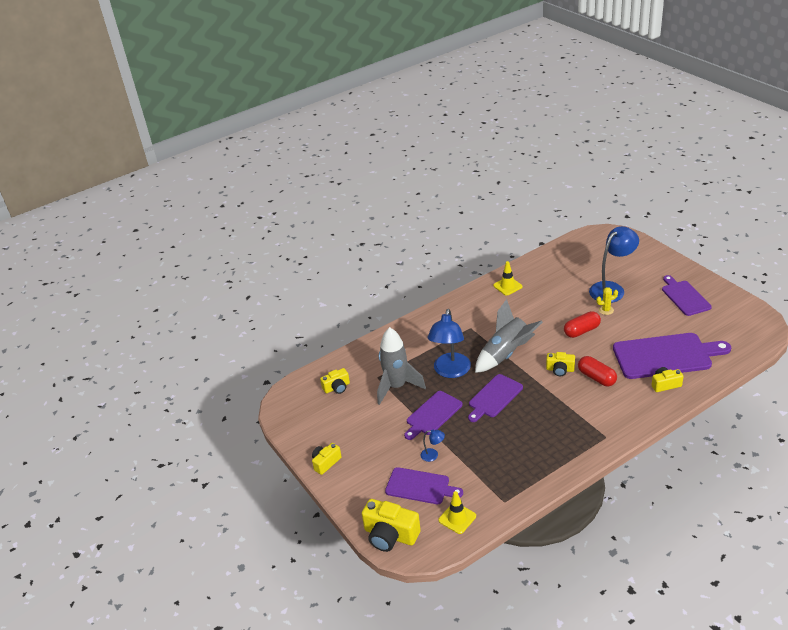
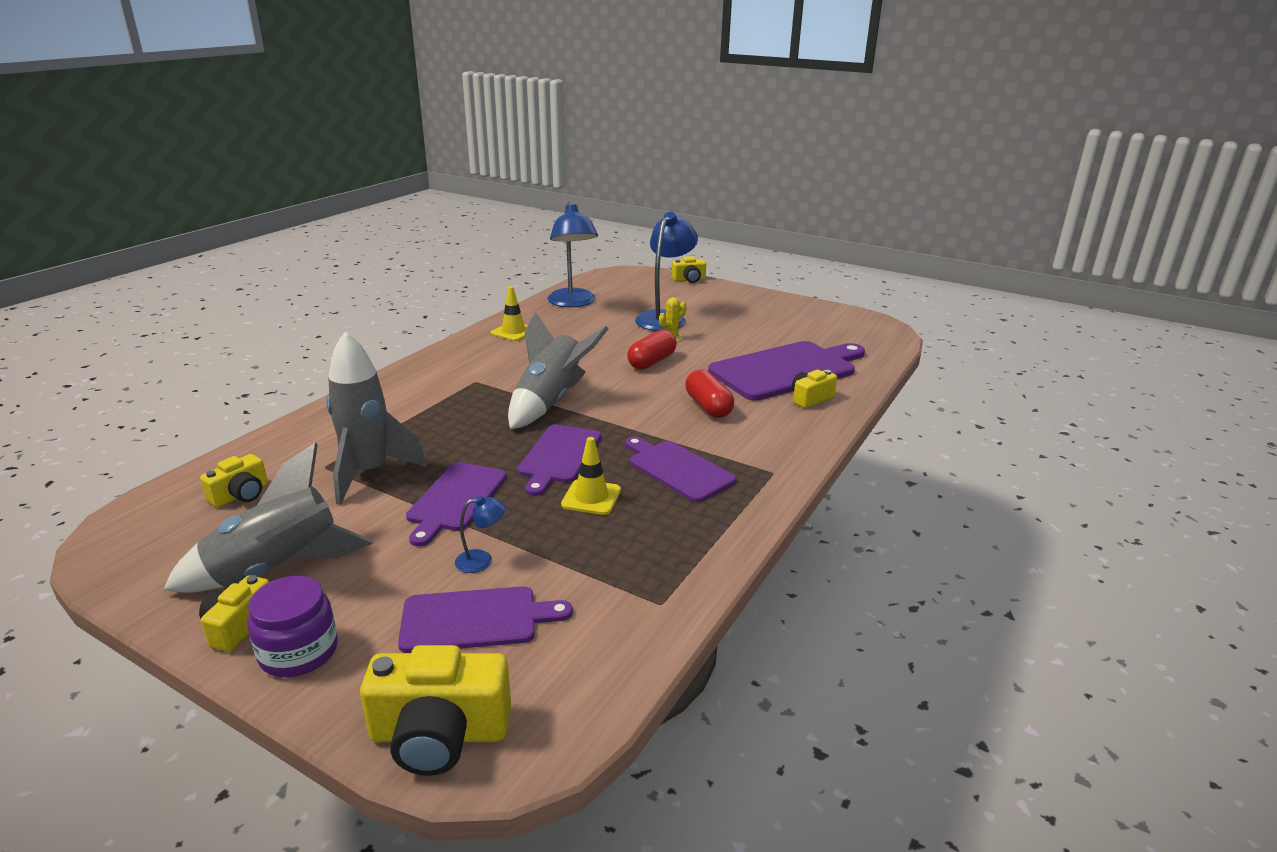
camera: 30 degrees left, 10 degrees down
(345, 437) = (277, 570): none -> grey rocket
(346, 482) = (299, 652): none -> purple jar
(450, 371) = (465, 436): blue lamp -> blue lamp (573, 303)
(457, 518) = (581, 657): yellow traffic cone -> yellow traffic cone (591, 497)
(560, 369) = (647, 406): yellow camera -> yellow camera (689, 280)
(596, 377) = (708, 406): red capsule -> red capsule turned 45 degrees clockwise
(684, 297) = (764, 314): purple cutting board -> purple cutting board (678, 469)

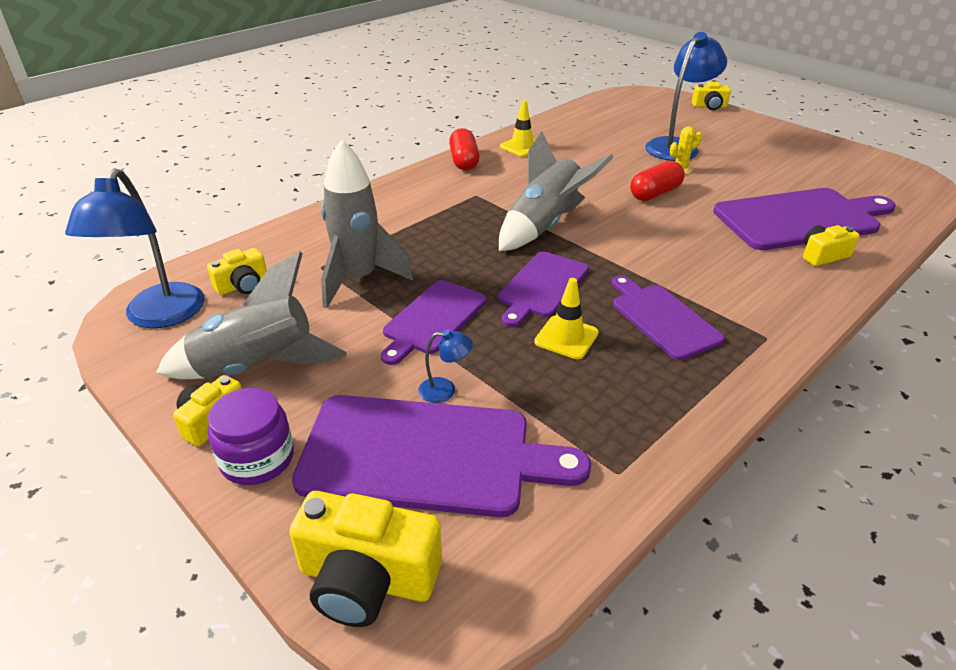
camera: 15 degrees right, 10 degrees up
(476, 619) = (426, 455): purple cutting board -> purple cutting board, size x1.66
(573, 303) = (586, 121): blue lamp -> blue lamp (159, 316)
(708, 406) = (707, 251): red capsule -> red capsule (464, 161)

